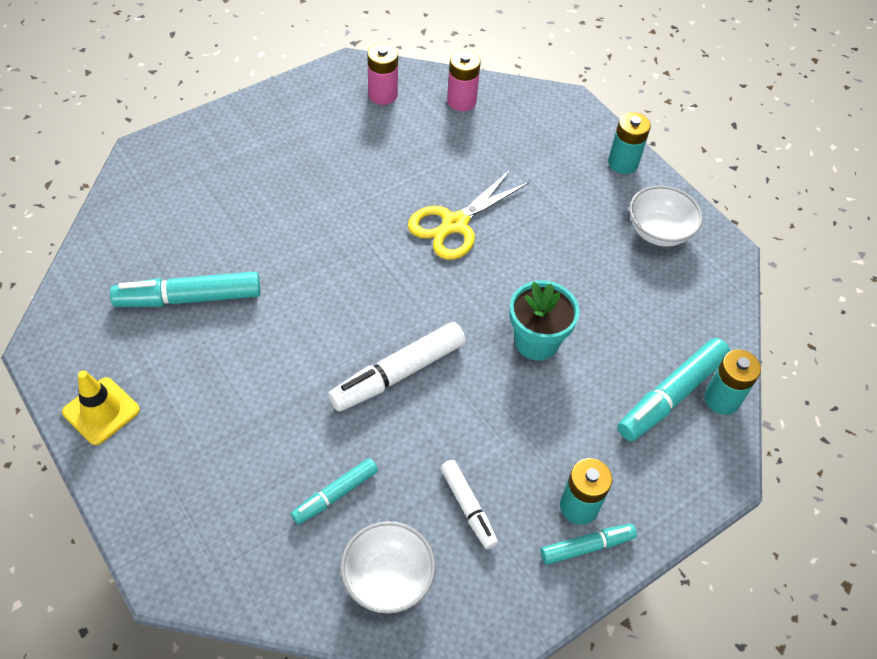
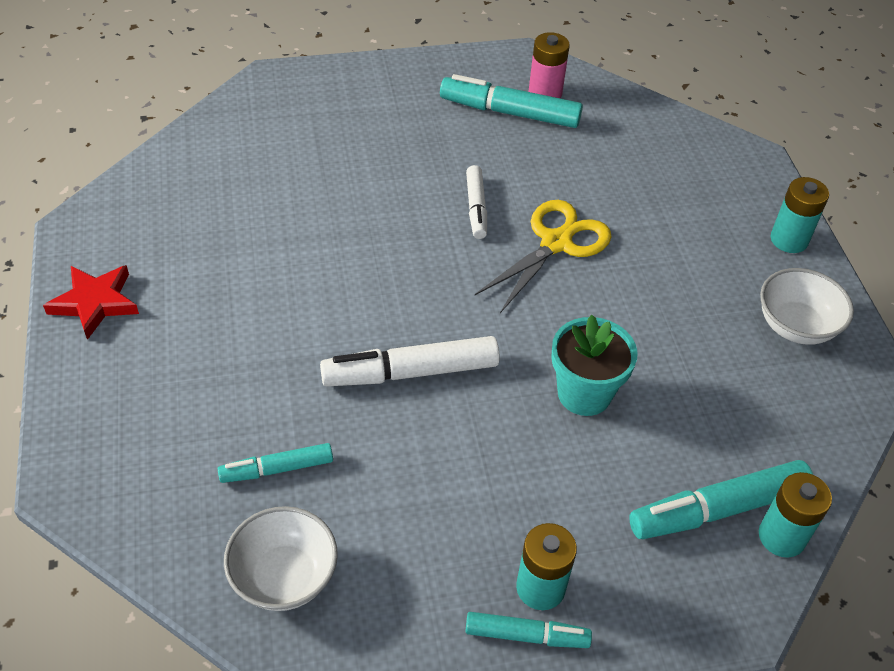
camera: 25 degrees right, 5 degrees down
(101, 411) = (95, 303): yellow traffic cone -> red star
(189, 298) = (237, 227): turquoise marker -> turquoise marker (509, 112)
(455, 224) = (556, 243): yellow scissors -> yellow scissors turned 150 degrees clockwise
(461, 101) = (629, 123): pink battery -> none
(468, 507) = (412, 538): white marker -> white marker (476, 208)

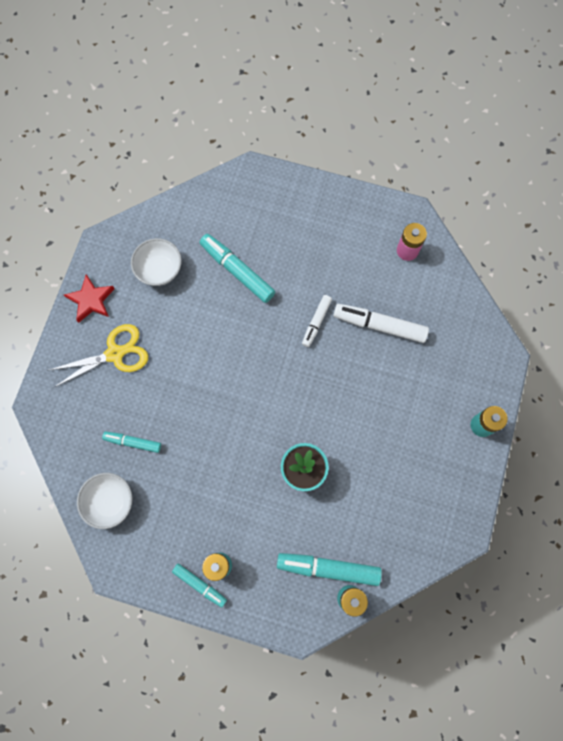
camera: 30 degrees right, 25 degrees up
(410, 372) = (223, 416): white marker -> white marker (379, 325)
(509, 112) = (376, 257): turquoise marker -> turquoise marker (237, 271)
(556, 243) = (346, 367): yellow scissors -> yellow scissors (115, 354)
(795, 326) = (444, 483): white bowl -> white bowl (159, 269)

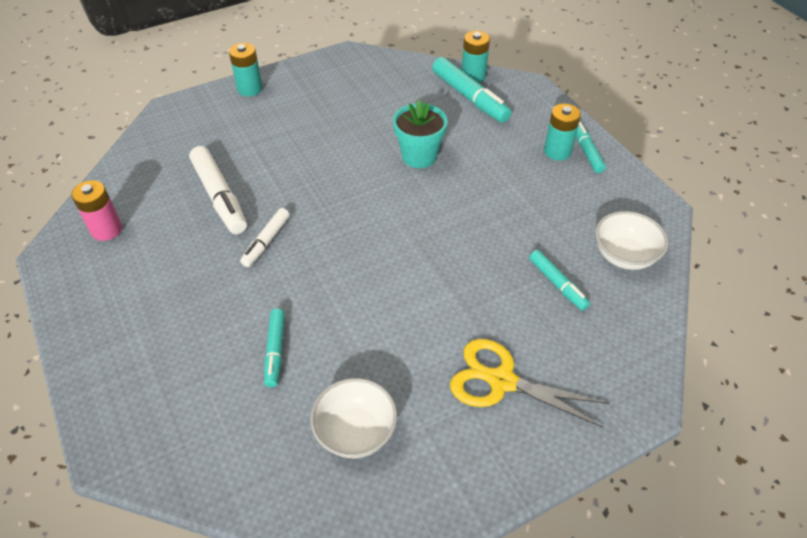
camera: 135 degrees left, 25 degrees down
(91, 300) = (476, 471): red star -> none
(237, 271) = (275, 351): turquoise marker -> turquoise marker, size x0.60
(316, 322) = (266, 241): white marker -> white marker turned 135 degrees clockwise

